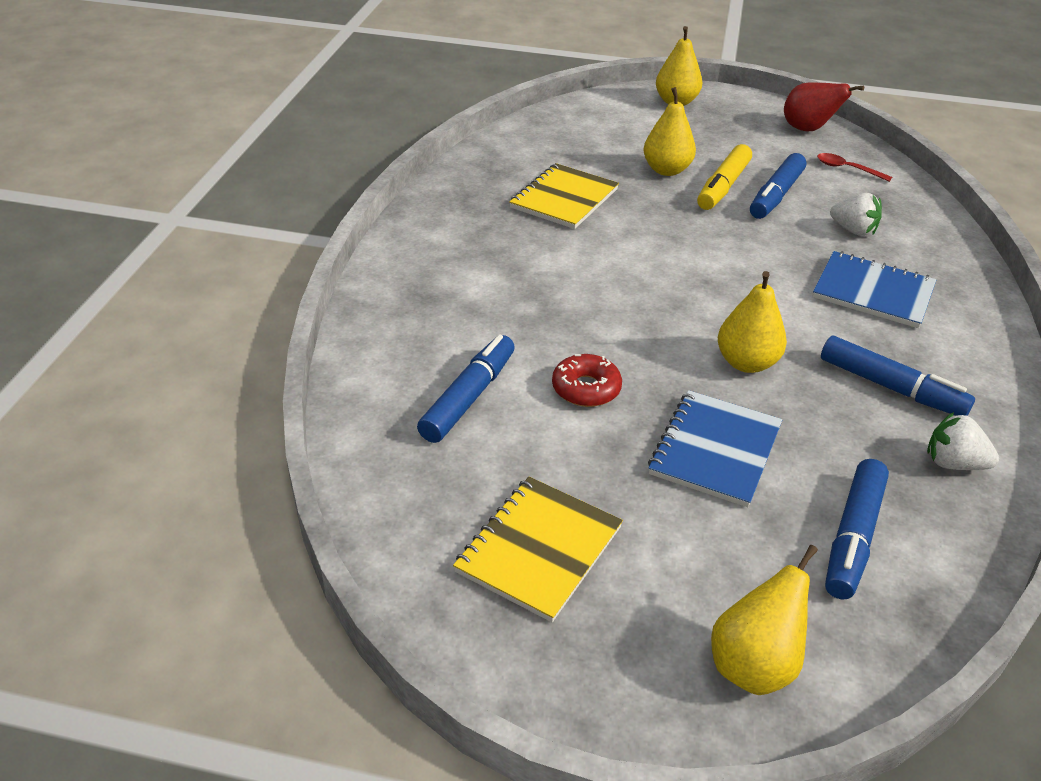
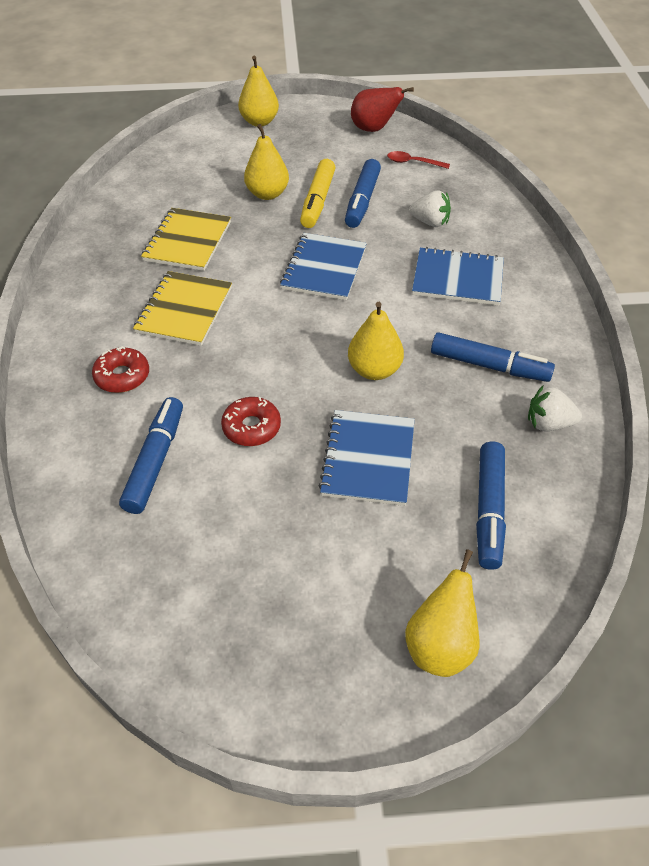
camera: 15 degrees left, 10 degrees up
(456, 310) = (122, 376): none -> red donut
(539, 549) = (250, 591): yellow notebook -> yellow notebook (184, 310)
(713, 252) = (324, 268): none -> blue notebook

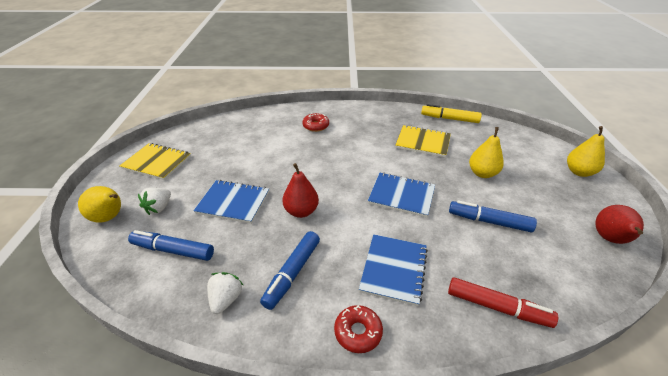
camera: 95 degrees right, 10 degrees down
(156, 461) = (260, 136): blue marker -> none
(184, 310) = (362, 142): yellow notebook -> yellow notebook (157, 162)
(251, 427) = (271, 163): red donut -> red donut (358, 332)
(317, 201) = (481, 197): yellow marker -> yellow marker (449, 119)
(374, 370) = (301, 211): yellow pear -> red pear
(413, 162) = (564, 262): red spoon -> none
(430, 222) = (470, 262): white strawberry -> white strawberry (159, 208)
(484, 212) = (497, 307): none -> red marker

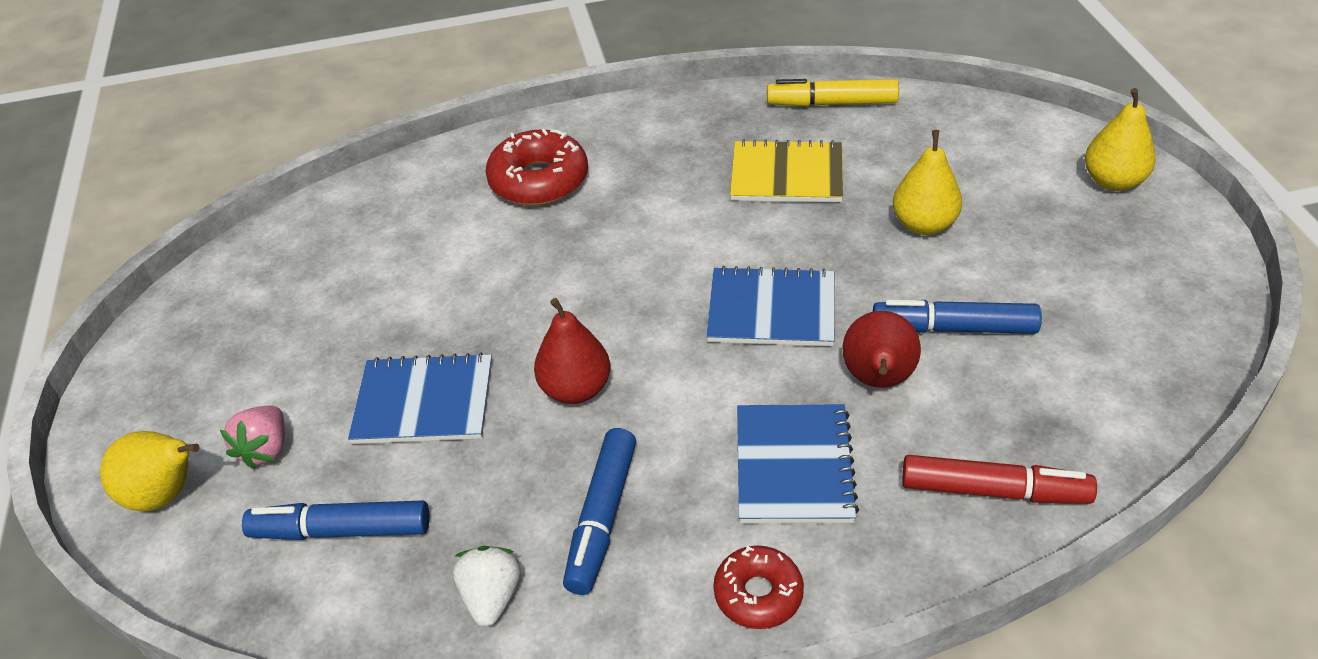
camera: 10 degrees left, 5 degrees up
(157, 162) = (207, 347): yellow notebook -> none
(159, 208) = (266, 449): white strawberry -> pink strawberry
(316, 126) = (539, 180): red donut -> red donut, size x1.63
(610, 239) = (1179, 315): red pear -> red pear (878, 380)

